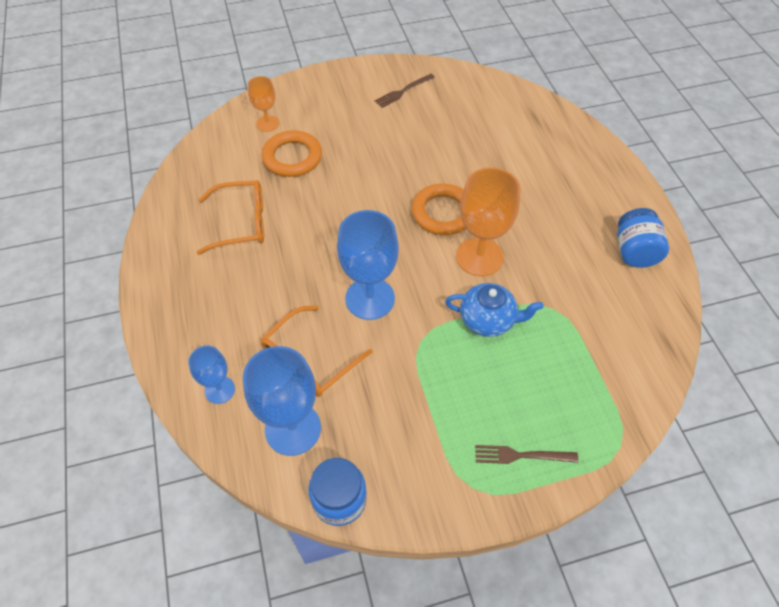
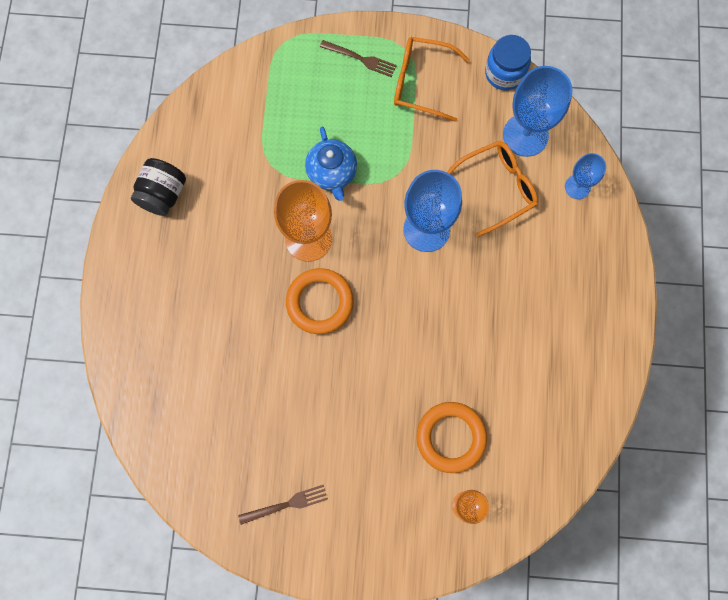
camera: 160 degrees left, 20 degrees up
(241, 223) = (525, 361): orange glasses -> orange glasses (421, 82)
(488, 320) = (332, 173): blue teapot -> blue teapot turned 135 degrees counterclockwise
(634, 251) = (163, 194): blue jar -> black jar

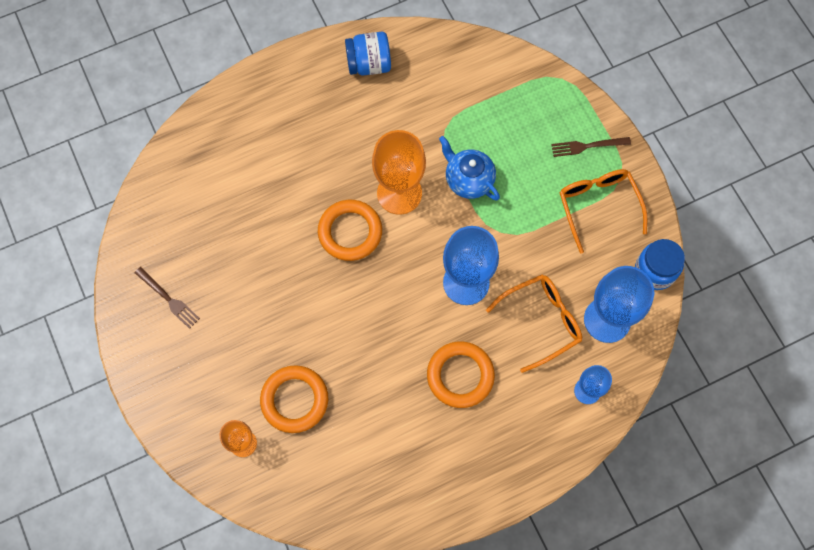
camera: 60 degrees right, 5 degrees down
(163, 194) = (369, 64): black jar -> blue jar
(332, 173) = (468, 180): blue teapot -> blue teapot turned 90 degrees clockwise
(361, 59) = (587, 146): brown fork -> brown fork turned 90 degrees clockwise
(497, 188) = (541, 321): orange glasses -> orange glasses turned 60 degrees counterclockwise
(507, 282) = (460, 375): none -> orange ring

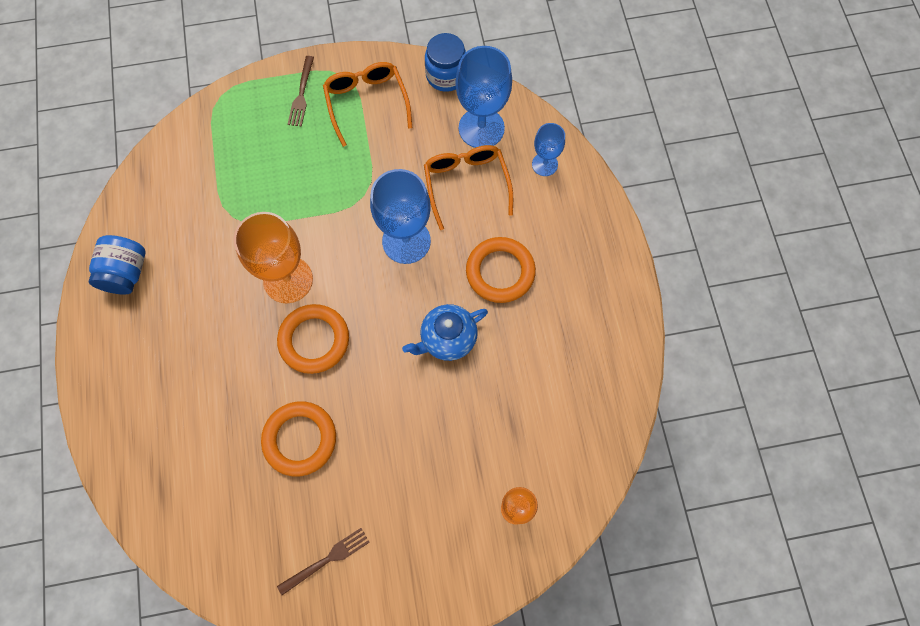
camera: 75 degrees left, 0 degrees up
(294, 400) = (482, 442): orange ring -> orange ring (300, 439)
(468, 180) = (297, 210): blue teapot -> blue teapot (447, 338)
(598, 206) = (366, 103): orange glasses -> orange glasses turned 75 degrees clockwise

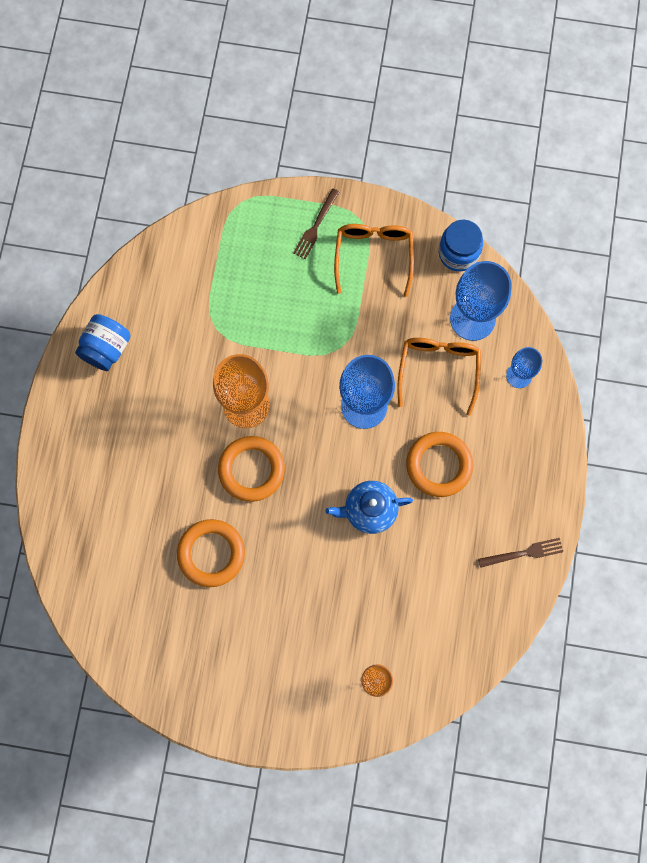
camera: 20 degrees right, 5 degrees up
(327, 559) = (202, 664): brown fork -> brown fork (524, 553)

